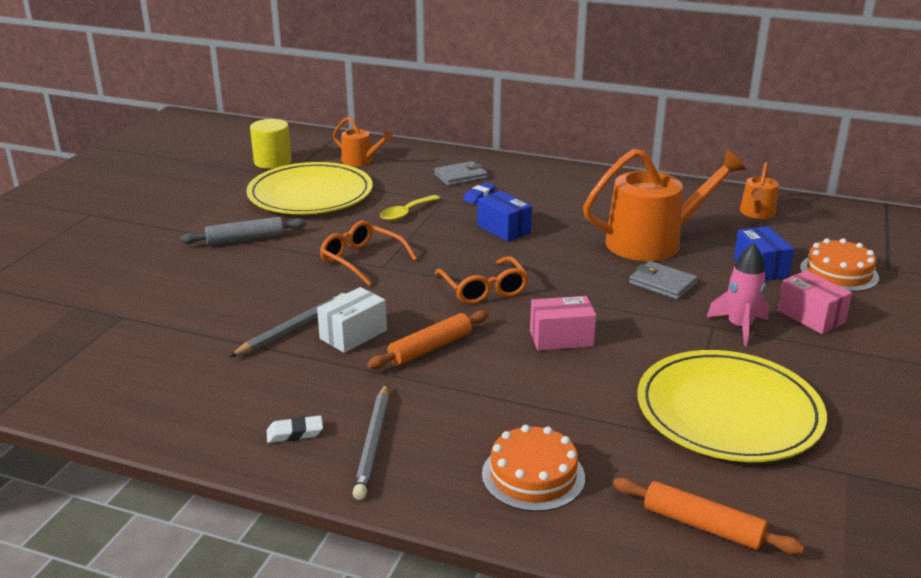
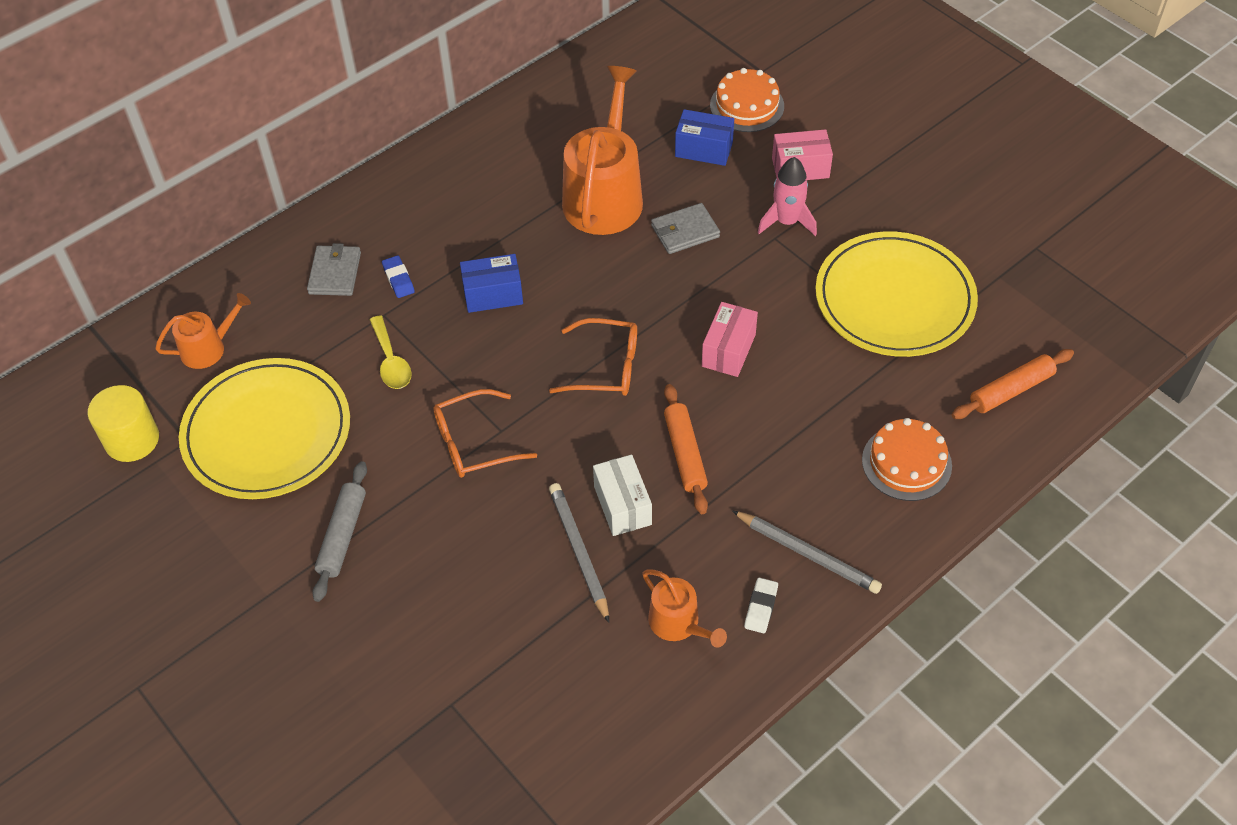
camera: 60 degrees left, 25 degrees up
(757, 213) = (605, 89): orange watering can -> orange watering can (678, 623)

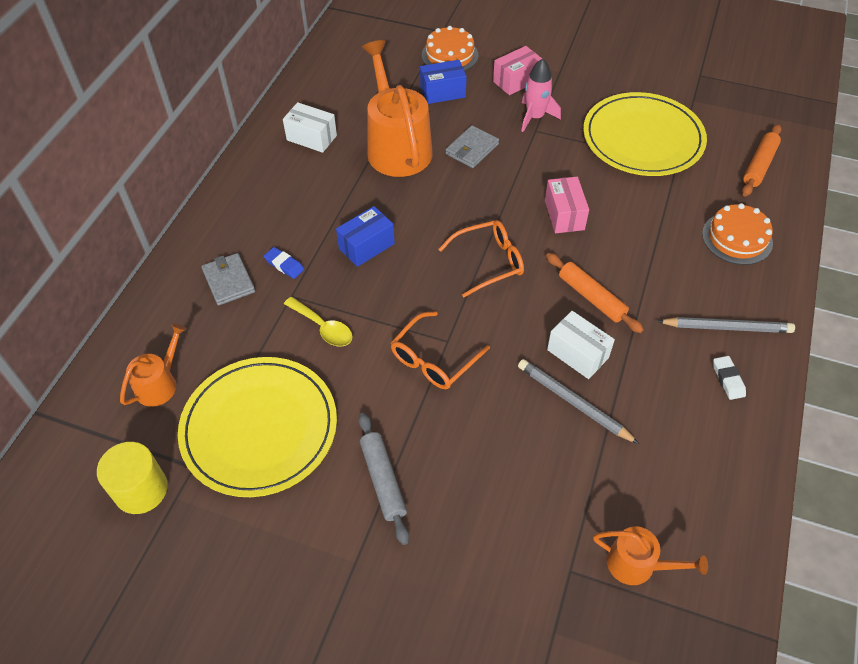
camera: 30 degrees left, 0 degrees up
(522, 148) = (311, 138): none -> white box
(678, 623) = (683, 419): orange watering can -> orange watering can (637, 564)

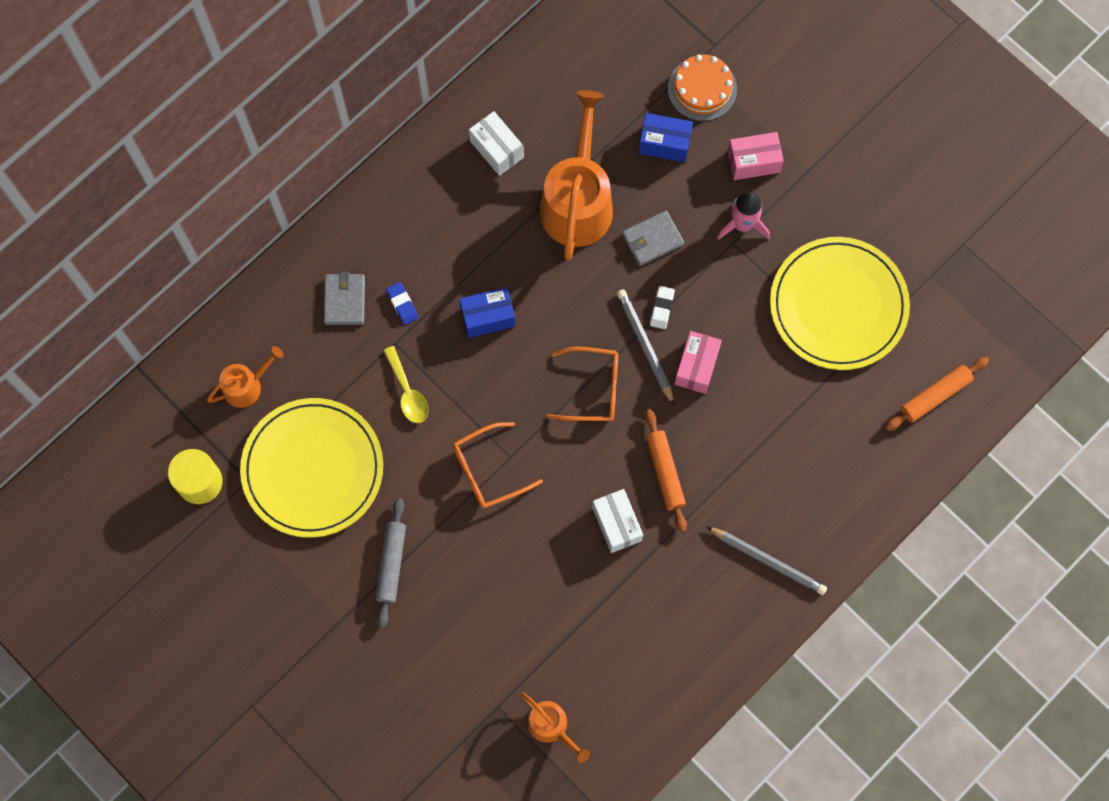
camera: 25 degrees right, 20 degrees up
(573, 402) = (584, 568): grey pencil -> grey pencil (645, 346)
(728, 379) = (732, 611): white eraser -> white eraser (662, 308)
(737, 238) = (847, 471): orange cake -> none

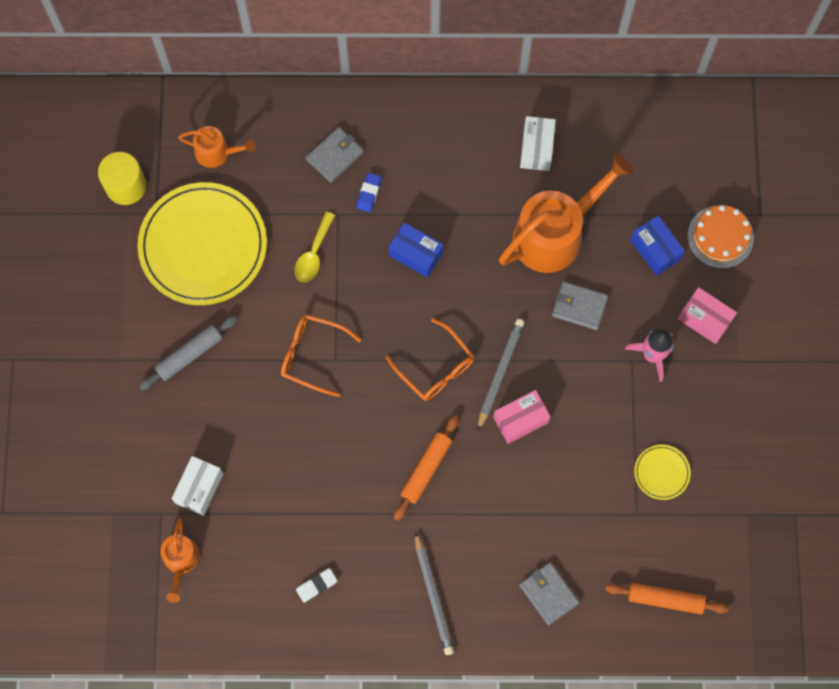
camera: 45 degrees right, 0 degrees up
(617, 524) = (359, 472): white box -> white box (199, 488)
(662, 308) = (537, 359): white eraser -> white eraser (316, 585)
(838, 305) = (661, 472): yellow plate -> yellow plate, size x0.42
(849, 475) = (548, 594): none -> grey wallet

